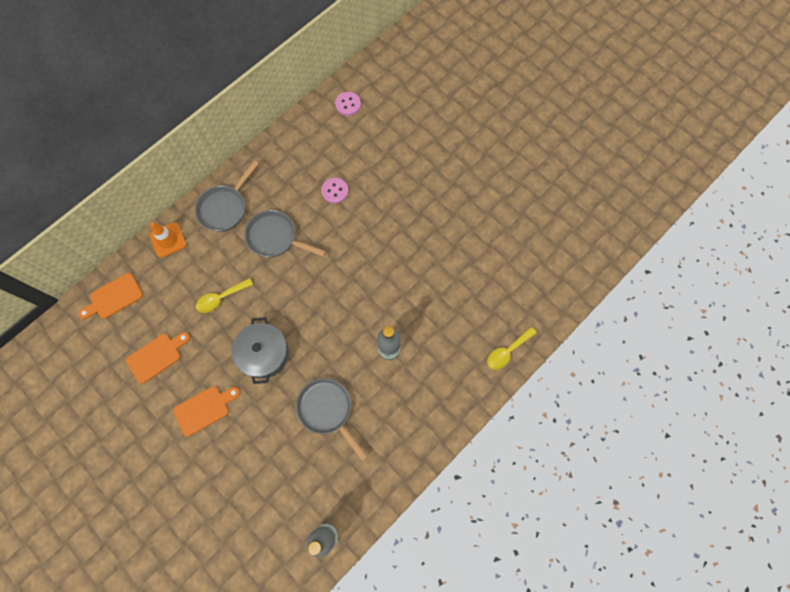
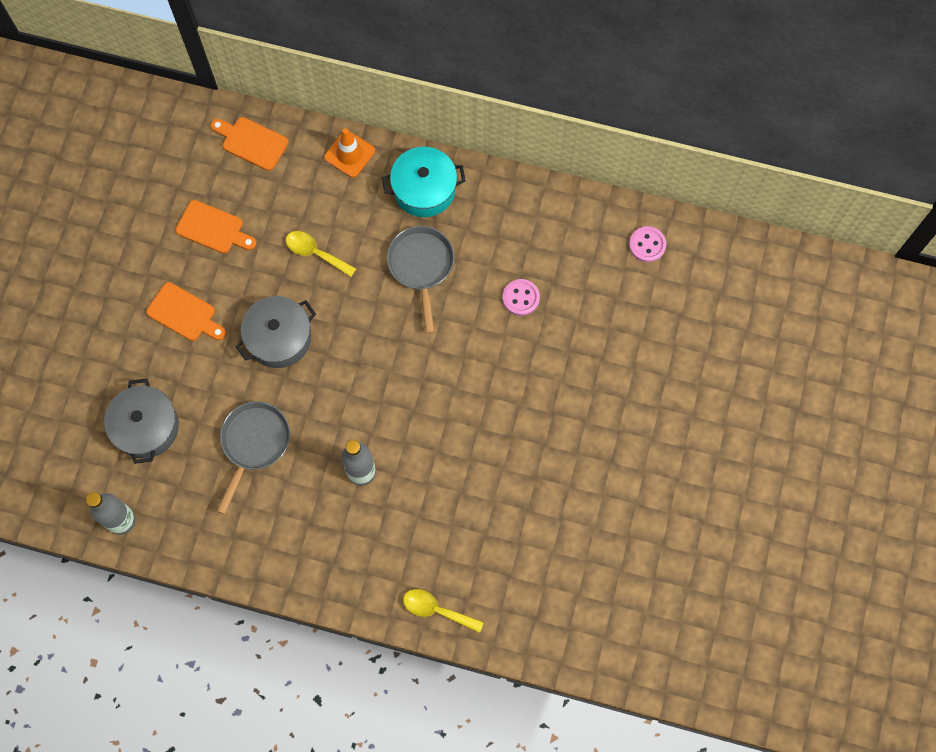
camera: 60 degrees right, 0 degrees up
(225, 208) = (424, 189): grey pan -> turquoise pot
(269, 480) = (146, 427): none -> grey pot

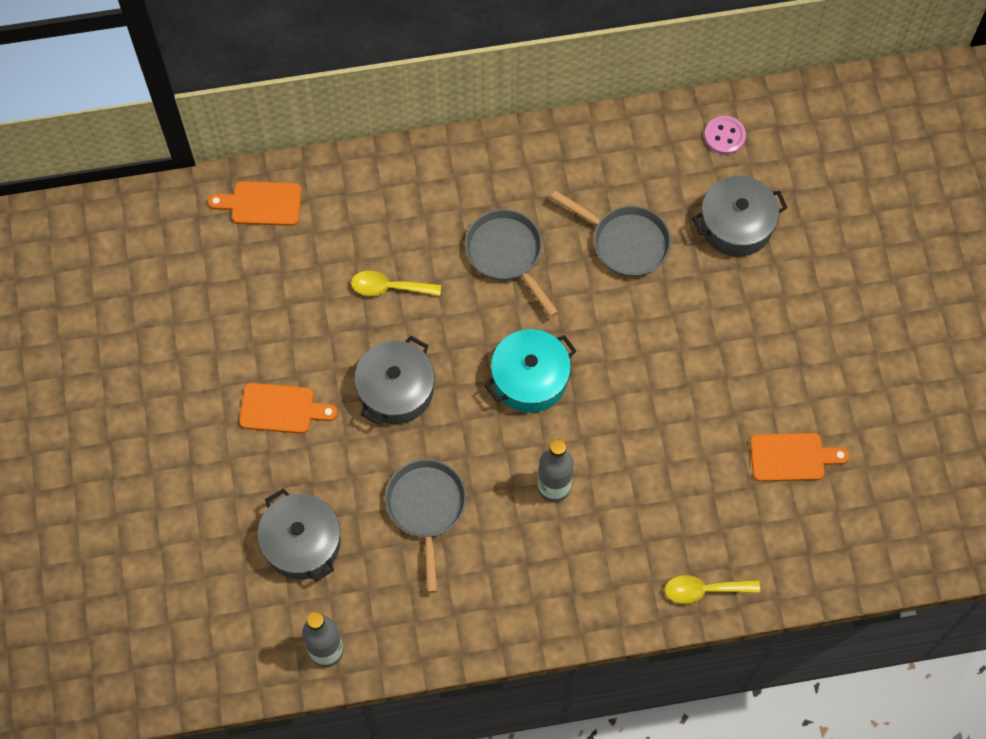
camera: 25 degrees left, 5 degrees down
(213, 228) = (267, 309): orange cutting board -> orange cutting board (792, 457)
(349, 154) = (372, 173): orange traffic cone -> none
(424, 189) = (469, 176): turquoise pot -> turquoise pot (530, 378)
(521, 298) = (625, 242): pink button -> grey pan
(618, 323) = (736, 225): none -> grey pot

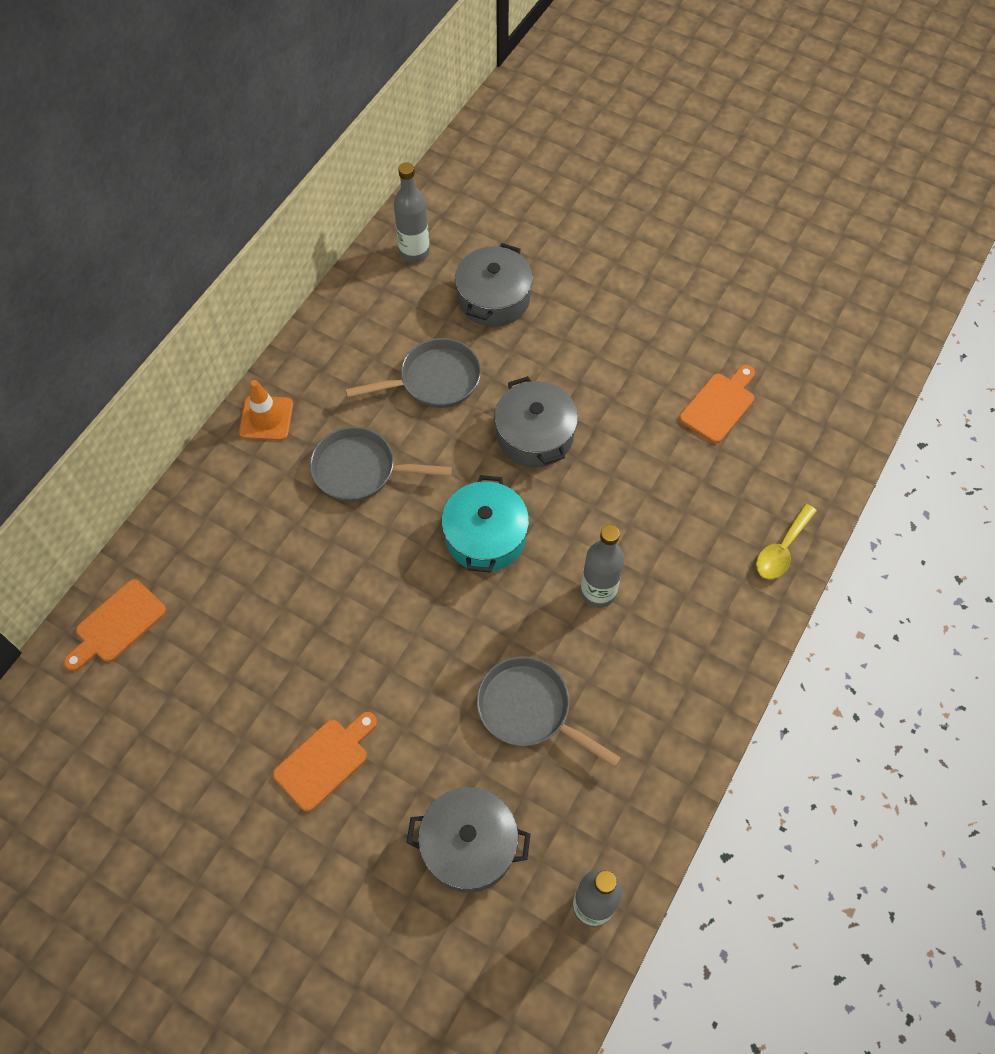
camera: 50 degrees left, 5 degrees down
(389, 287) = (299, 582): yellow spoon -> none
(396, 390) = (398, 649): grey pot -> grey pot (535, 435)
(490, 159) = (266, 418): none -> orange traffic cone
(724, 136) = (414, 252): pink button -> grey bottle

